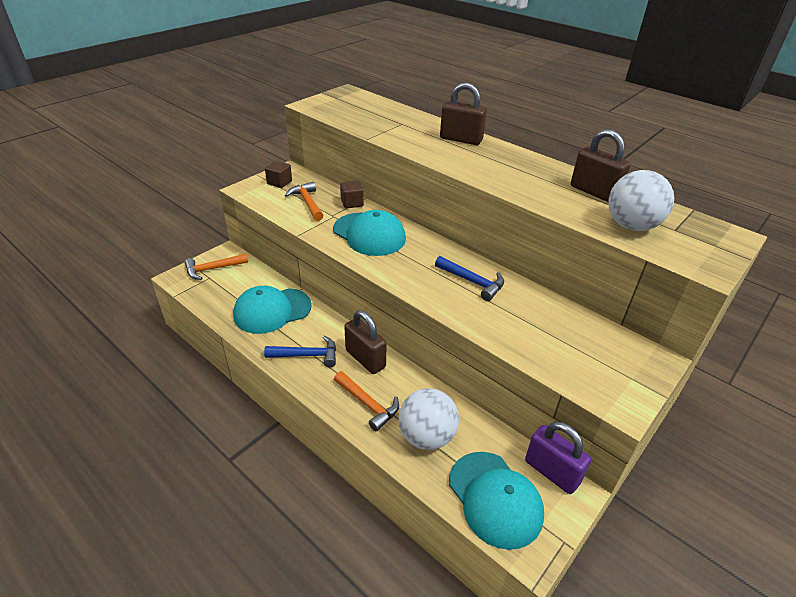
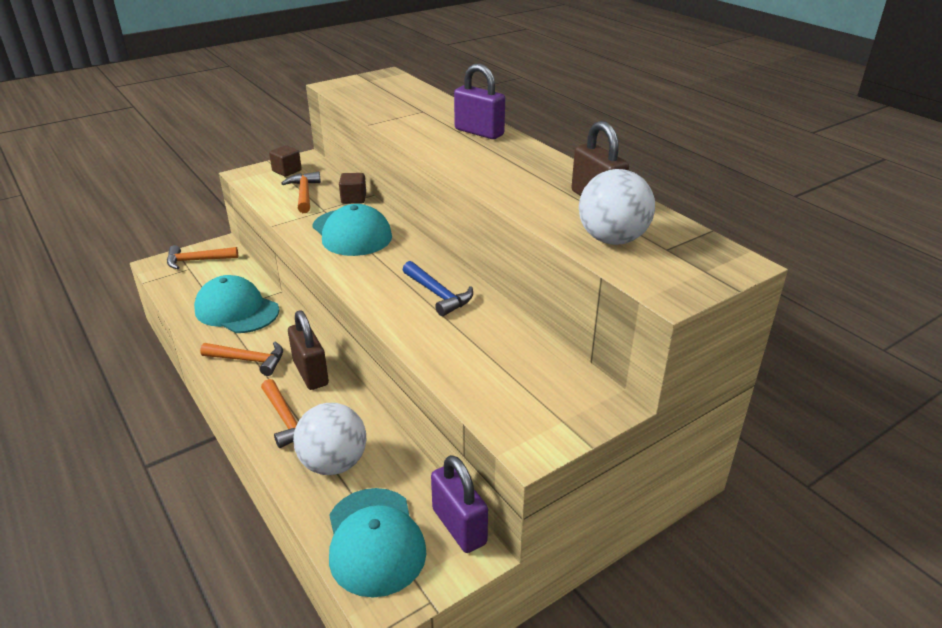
camera: 15 degrees right, 5 degrees down
(272, 310) = (237, 310): turquoise cap -> turquoise cap turned 45 degrees clockwise
(307, 355) = (249, 360): blue hammer -> orange hammer
(461, 139) = (479, 132): brown padlock -> purple padlock

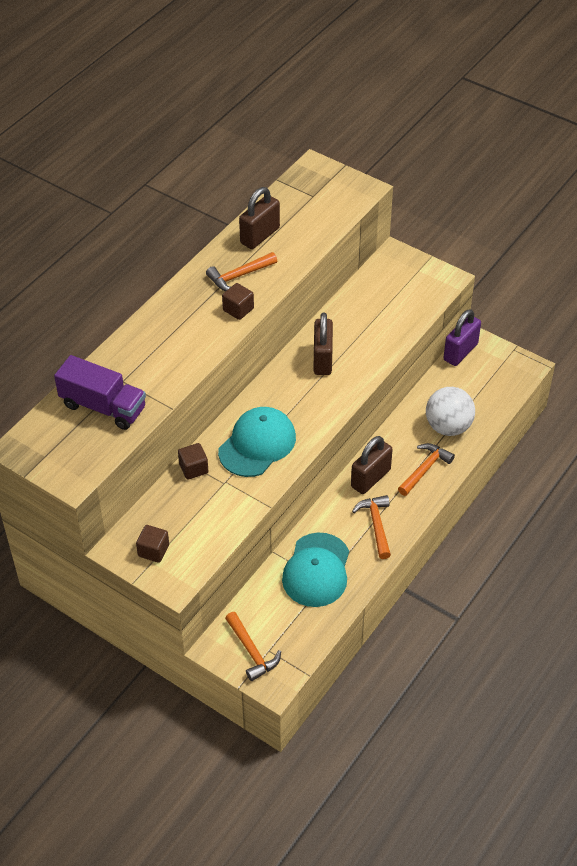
camera: 110 degrees left, 15 degrees up
(304, 194) = (199, 511): orange hammer -> orange hammer (239, 276)
(375, 541) = (492, 384): turquoise cap -> none
(399, 101) = (103, 407): none -> purple truck
(438, 294) = (322, 359): blue hammer -> brown padlock
(475, 169) = (238, 309): none -> brown cube
(479, 132) = (160, 327): purple padlock -> none
(612, 239) = (314, 220): white ball -> none

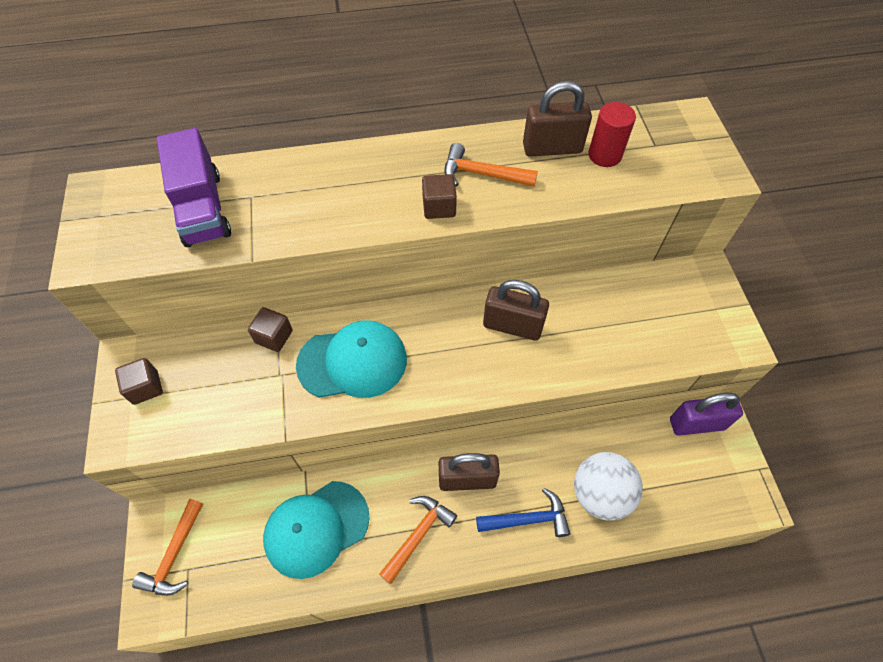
camera: 45 degrees right, 10 degrees up
(292, 220) = (604, 155): none -> red cylinder
(322, 359) = (512, 326): brown padlock -> brown padlock turned 60 degrees clockwise
(425, 469) = (528, 519): orange hammer -> blue hammer

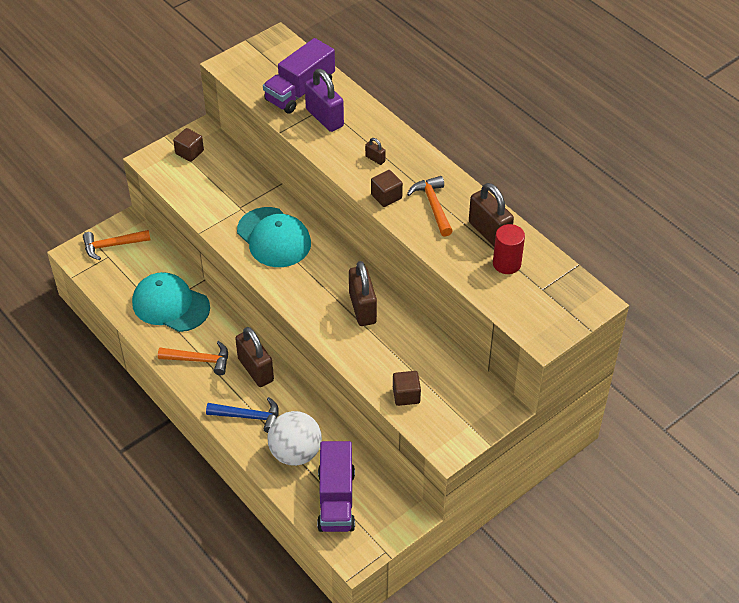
camera: 60 degrees right, 10 degrees down
(274, 337) = (264, 190): brown cube -> brown cube (406, 395)
(373, 190) = (375, 159): none -> brown padlock
(528, 519) = (249, 417): blue hammer -> blue hammer turned 45 degrees counterclockwise
(678, 483) = (336, 499): none -> purple truck
(696, 424) = (397, 496): purple padlock -> purple padlock (324, 118)

